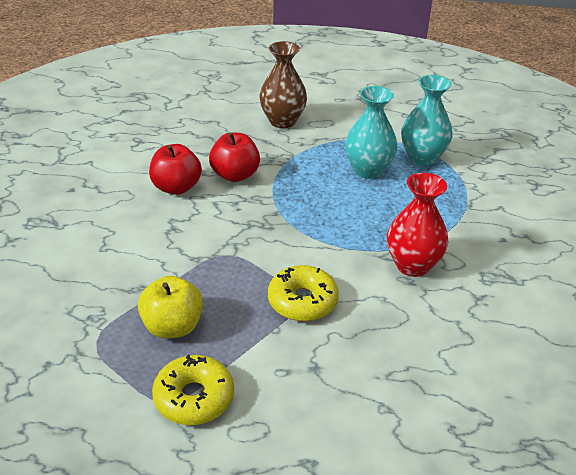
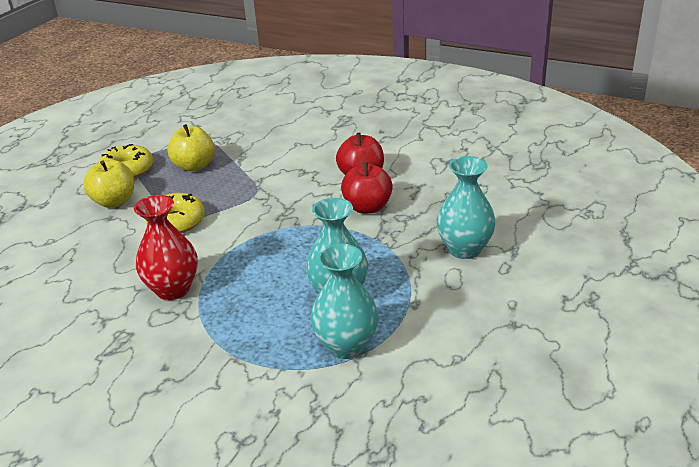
camera: 110 degrees right, 5 degrees down
(278, 378) = (114, 201): none -> yellow apple
(282, 121) = (464, 249): brown vase -> turquoise vase

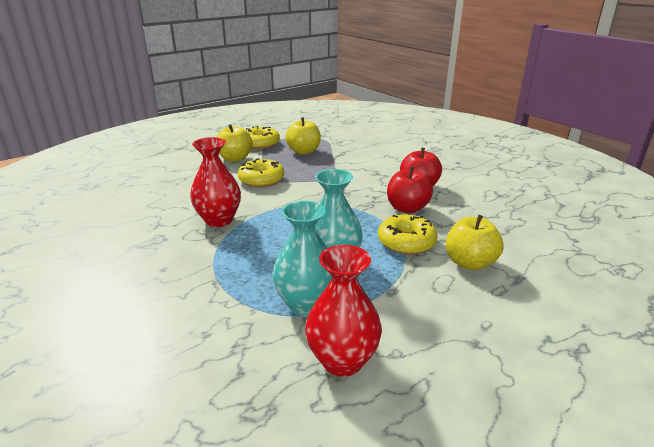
camera: 25 degrees right, 5 degrees down
(393, 247) = (406, 242): none -> yellow donut
(418, 383) = (342, 361): none -> red vase
(464, 249) = (470, 263): turquoise vase -> yellow apple

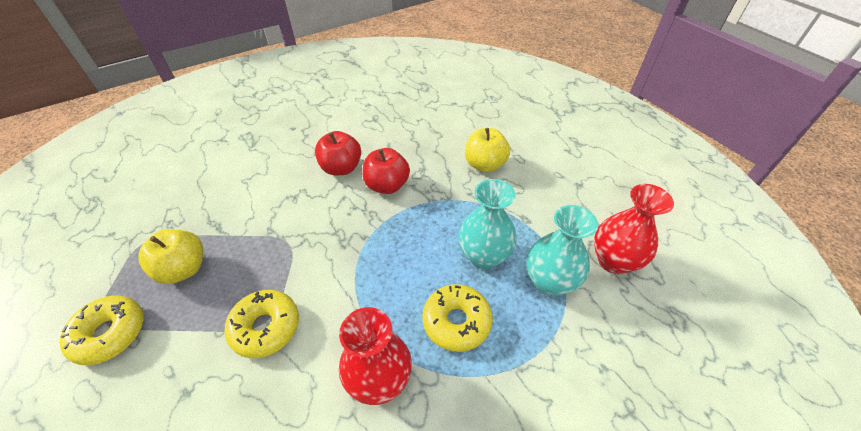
camera: 85 degrees left, 20 degrees up
(235, 158) = (159, 374): yellow apple -> none
(406, 242) = (451, 197): yellow donut -> yellow donut (456, 321)

